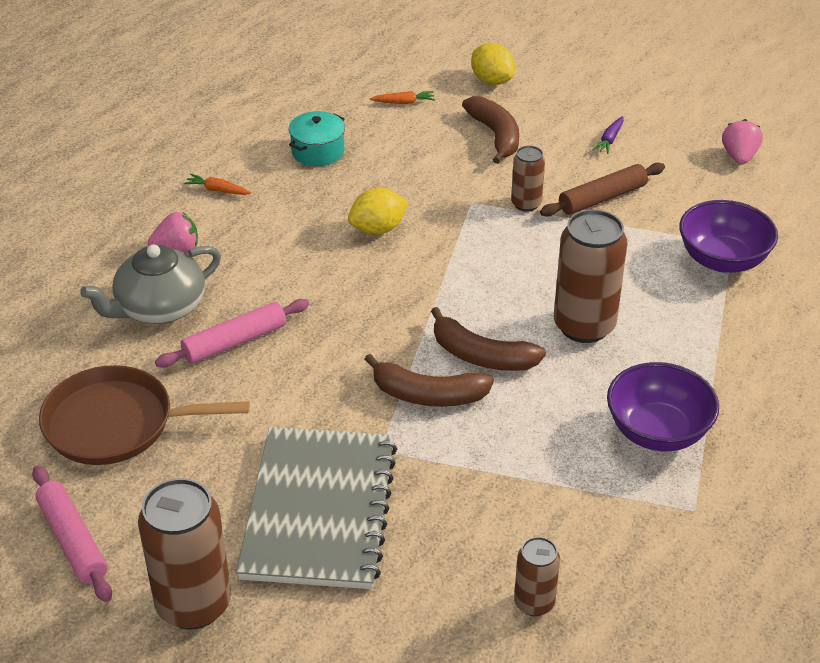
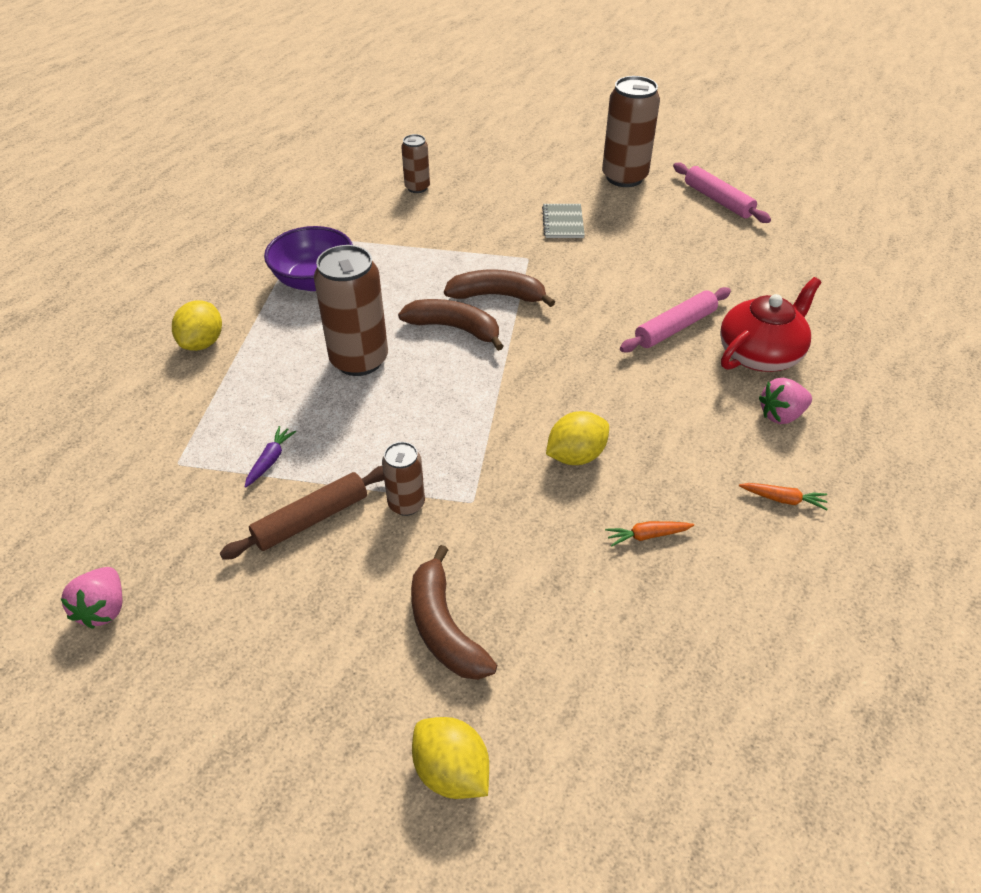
camera: 175 degrees right, 5 degrees up
(116, 424) = (735, 263): brown pan -> none
(159, 308) = (760, 354): grey teapot -> red teapot
(318, 151) = (686, 576): turquoise pot -> none
(319, 510) = (563, 222): grey notebook -> grey notebook, size x0.42
(404, 102) = (590, 697): orange carrot -> orange carrot (647, 536)
(609, 140) = (279, 631): purple carrot -> purple carrot (270, 460)
(722, 260) = (197, 440): purple bowl -> none
(761, 355) = (203, 343): none -> yellow lemon

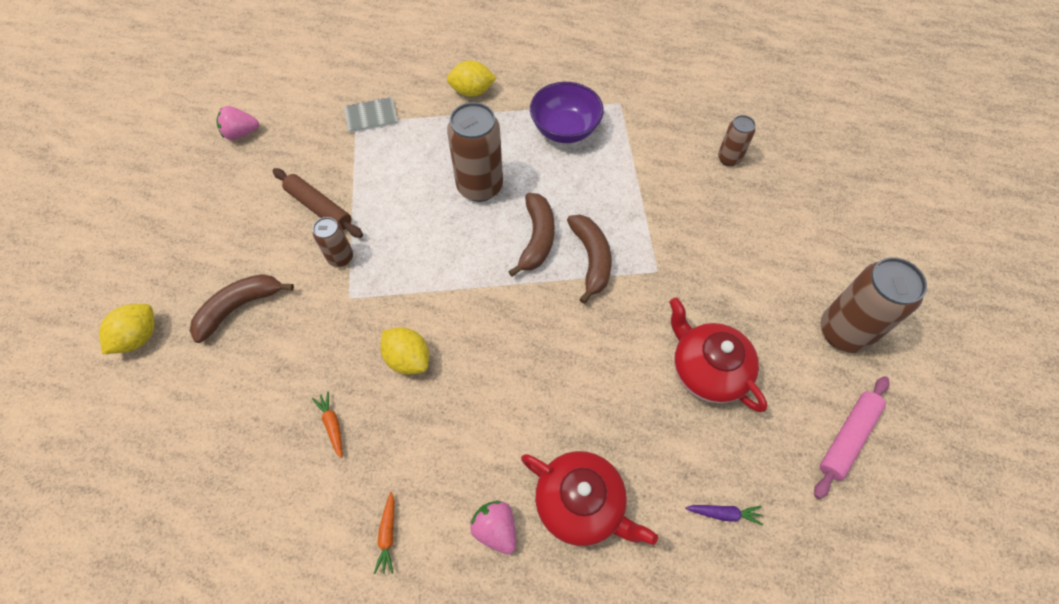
camera: 75 degrees right, 15 degrees up
(270, 460) = (367, 168): purple carrot -> purple carrot (724, 513)
(563, 222) = (728, 289): grey notebook -> grey notebook (371, 116)
(641, 253) = (707, 369): none -> red teapot
(675, 328) = (596, 416): pink rolling pin -> none

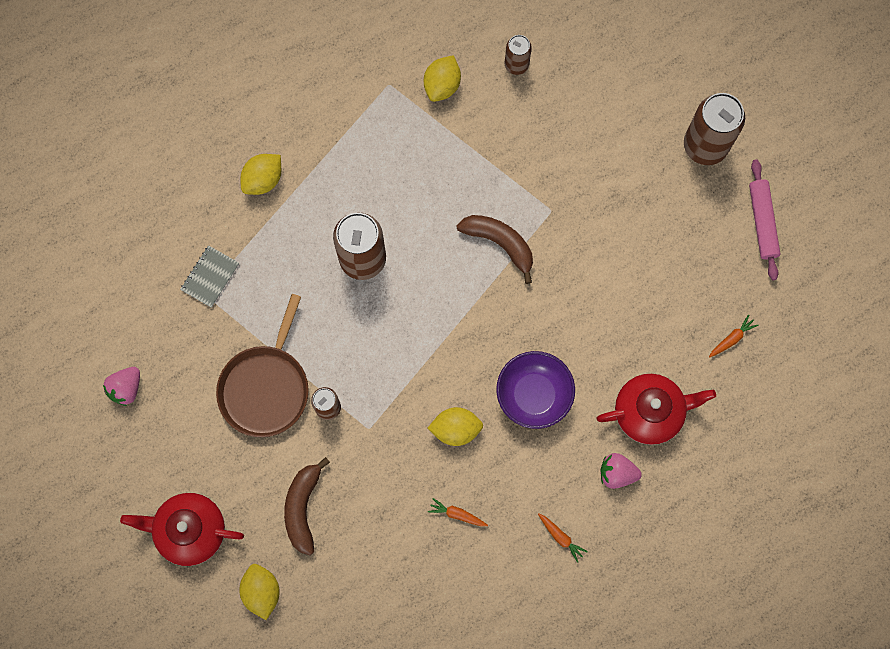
camera: 45 degrees left, 15 degrees up
(319, 208) = (266, 387): brown rolling pin -> brown pan
(537, 238) = (447, 262): brown banana -> none
(565, 129) = (372, 149): purple bowl -> purple bowl (533, 394)
(657, 130) = (442, 85): none -> yellow lemon
(707, 369) = (646, 254): red teapot -> red teapot (189, 530)
(724, 513) = (732, 338): purple carrot -> orange carrot

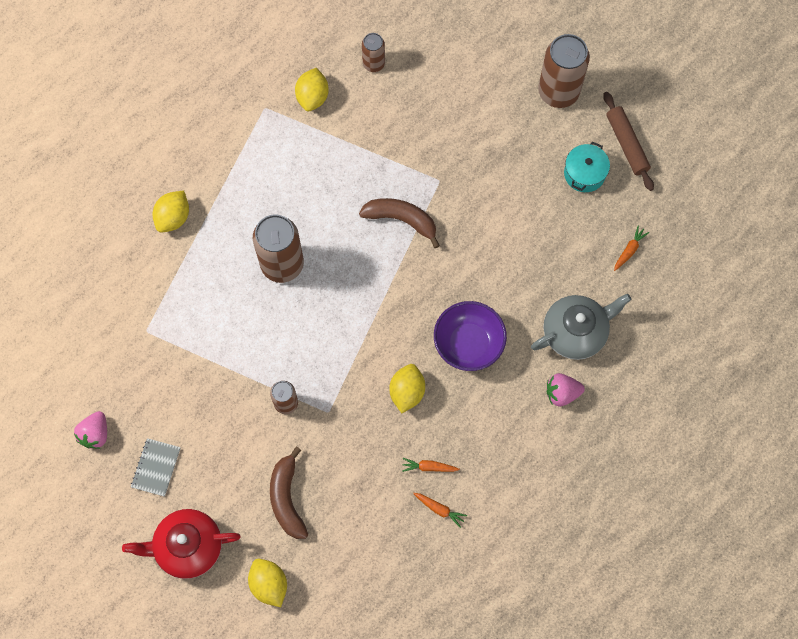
camera: 15 degrees left, 5 degrees down
(210, 277) = (147, 315): grey notebook -> grey notebook (156, 467)
(266, 387) = (224, 400): brown pan -> none
(455, 429) = (407, 392): yellow lemon -> yellow lemon turned 60 degrees counterclockwise
(560, 537) = (528, 463): orange carrot -> orange carrot (439, 509)
(650, 411) = (575, 332): red teapot -> grey teapot
(707, 242) = (584, 173): none -> turquoise pot
(762, 222) = (626, 144): pink rolling pin -> brown rolling pin

